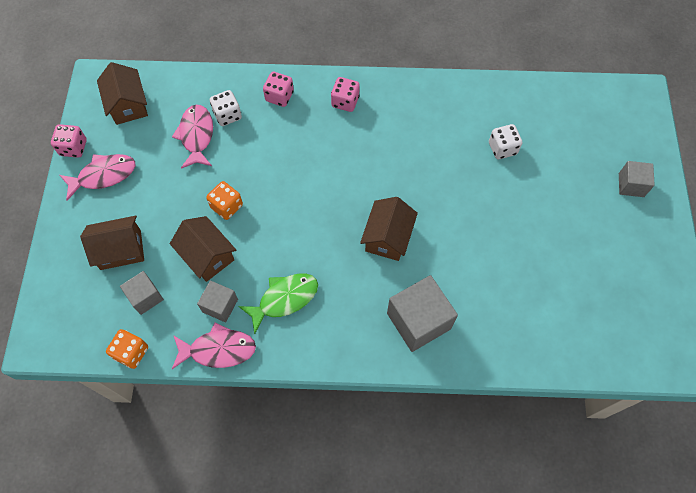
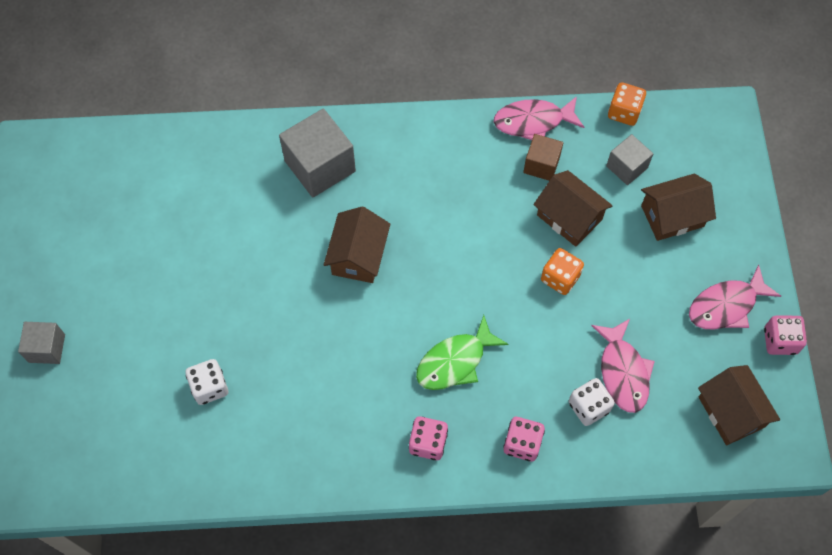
camera: 175 degrees right, 0 degrees up
(220, 305) = (541, 165): grey cube -> brown cube
(284, 299) = (471, 177): green fish -> green fish (455, 361)

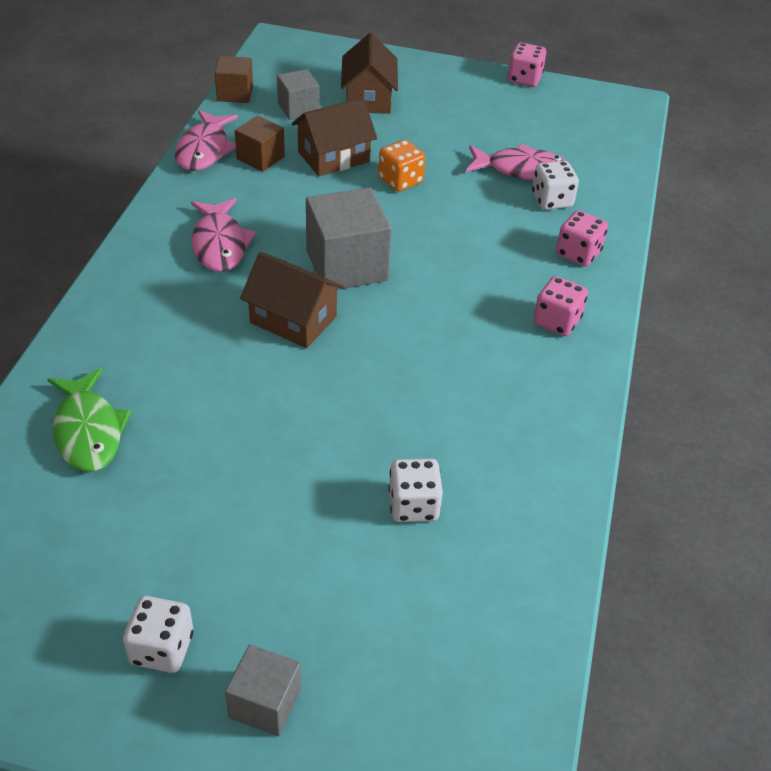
camera: 75 degrees left, 20 degrees down
(68, 282) = (162, 648): none -> white dice
(320, 166) = (146, 323): grey cube -> grey cube (346, 265)
(455, 361) = (465, 276): green fish -> green fish (88, 431)
(624, 112) = (235, 93): orange dice -> brown cube
(726, 305) = (477, 96): pink fish -> pink fish (219, 244)
(731, 412) = (584, 122): brown house -> none

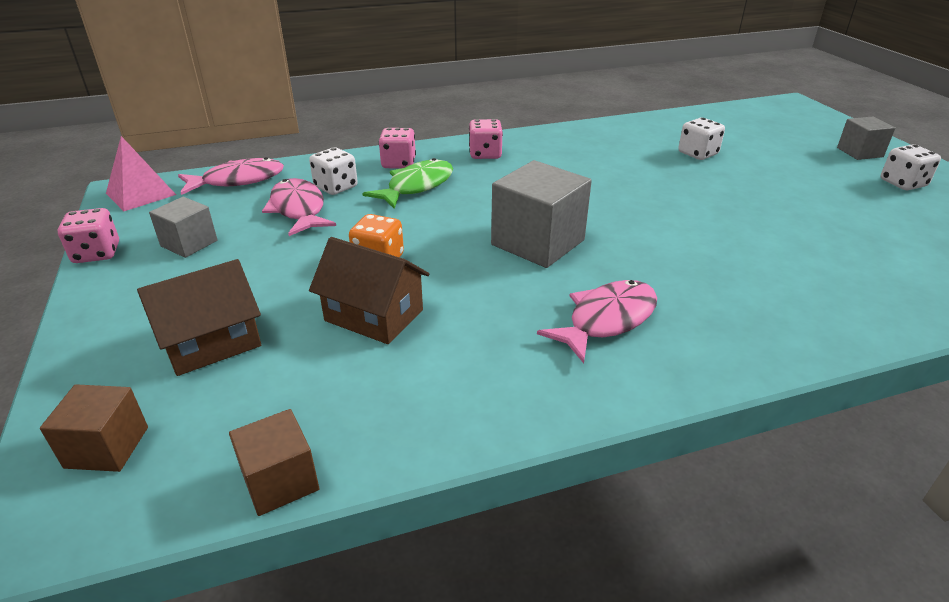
camera: 120 degrees left, 10 degrees down
(88, 431) = (878, 275): green fish -> green fish (416, 186)
(204, 150) = (460, 427): pink fish -> pink fish (238, 180)
(260, 158) = (429, 367): brown cube -> brown cube (107, 447)
(293, 319) = (633, 241): brown house -> none
(298, 108) = (281, 391): grey cube -> grey cube (189, 243)
(618, 108) = (141, 194): none -> pink pyramid

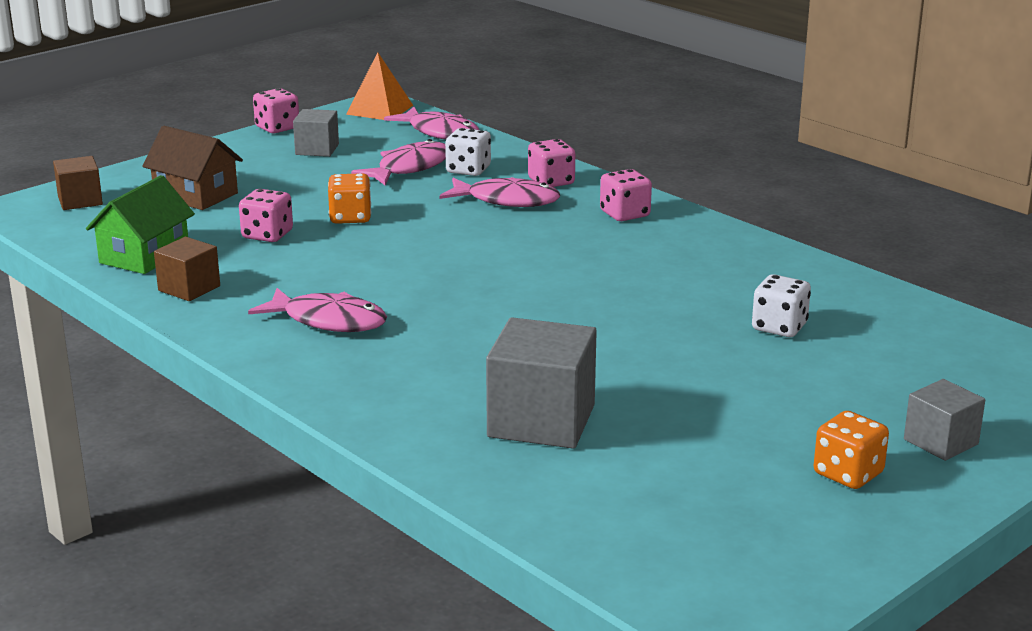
camera: 65 degrees right, 10 degrees down
(141, 194) = (380, 110): pink pyramid -> orange pyramid
(280, 481) = (76, 251): brown cube -> brown cube (189, 288)
(350, 417) = (144, 255): none -> green house
(374, 315) = (267, 235): brown house -> pink dice
(416, 186) = (507, 200): green fish -> pink fish
(538, 242) = (442, 273): grey cube -> grey cube (541, 421)
(902, 183) = (848, 474): white dice -> orange dice

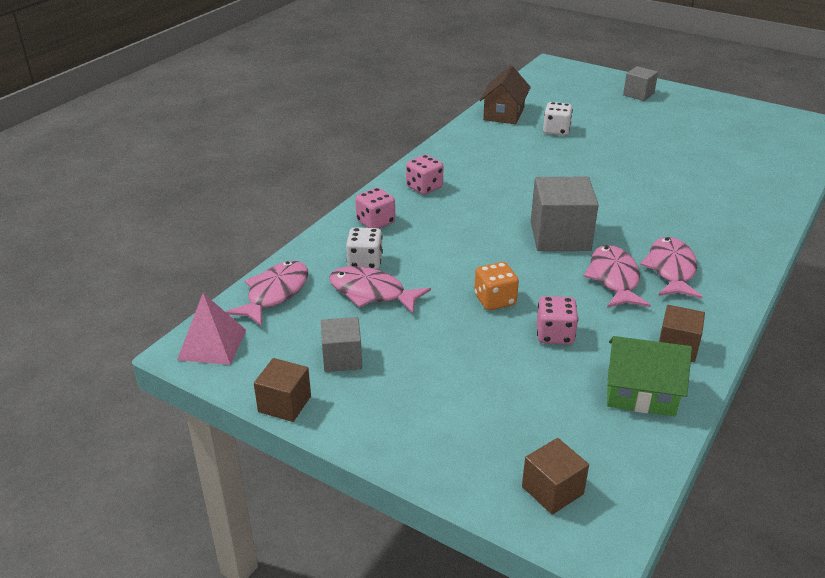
camera: 105 degrees left, 10 degrees up
(196, 195) = (494, 406): brown house -> brown house (503, 113)
(277, 128) = (284, 404): pink dice -> brown cube
(380, 110) = (212, 344): orange pyramid -> pink pyramid
(507, 200) = (422, 235): pink fish -> pink fish (614, 279)
(541, 421) = (716, 180): grey cube -> grey cube (560, 236)
(848, 474) = (685, 110): orange dice -> none

